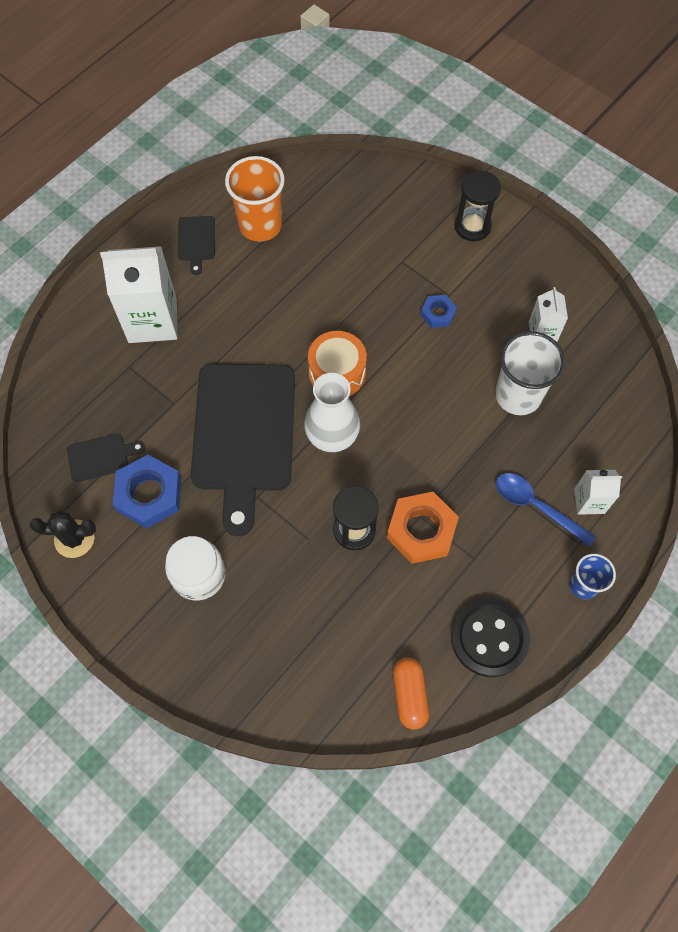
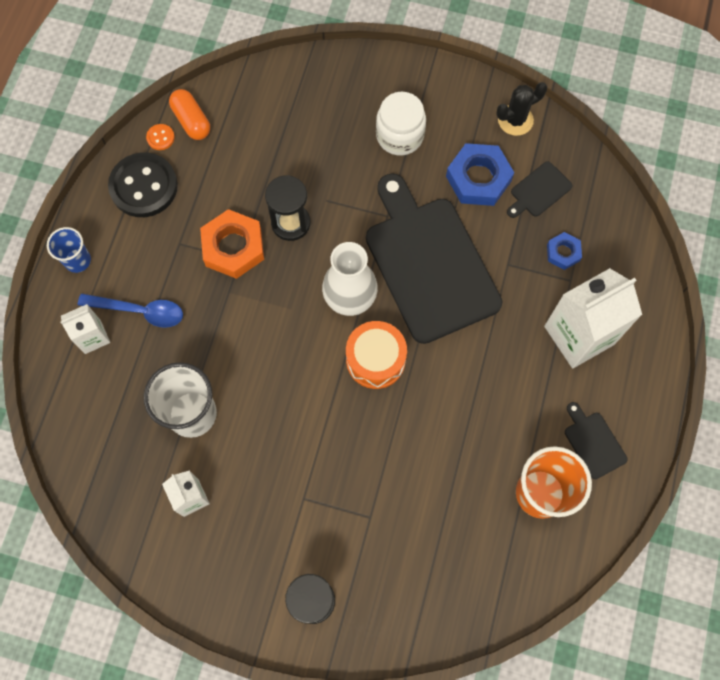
camera: 155 degrees right, 5 degrees up
(438, 313) = (306, 470): blue nut -> blue nut (563, 252)
(451, 689) = (160, 138): none -> orange button

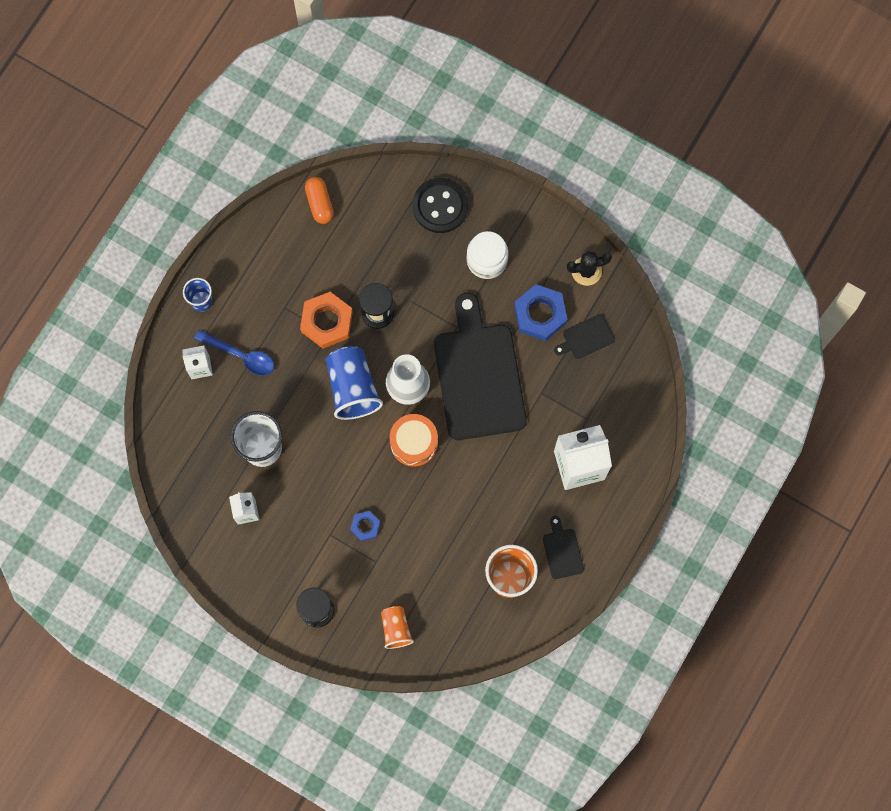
camera: 15 degrees right, 5 degrees up
(144, 186) = (267, 251): black button -> black button (440, 206)
(160, 138) = (291, 212): orange button -> none
(284, 314) = (352, 388): none -> blue cup
(419, 596) = (396, 629): none -> orange cup
(563, 252) = (588, 395): blue nut -> blue nut (365, 526)

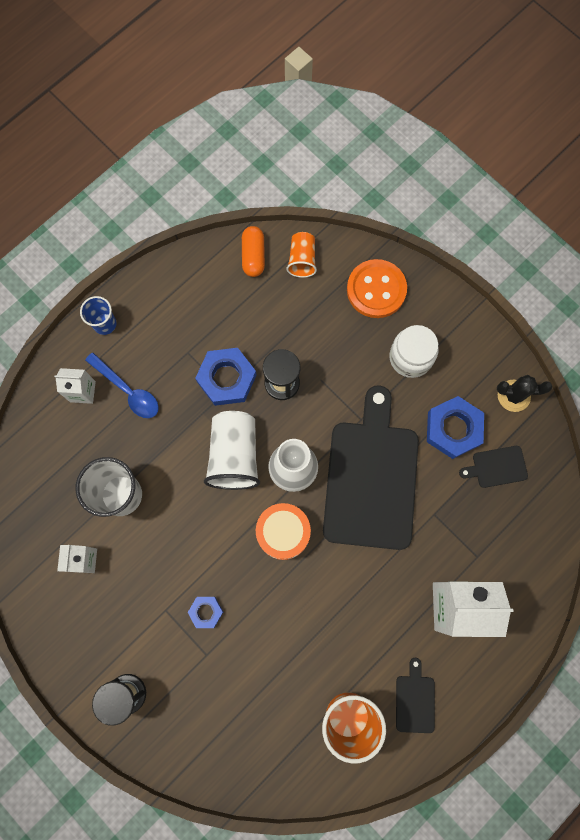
camera: 15 degrees right, 0 degrees up
(327, 322) = (226, 379): orange nut -> blue nut
(352, 388) = (234, 455): blue cup -> white cup
(396, 629) = (207, 739): orange cup -> orange cup (302, 260)
(440, 206) = (376, 290): black button -> orange button

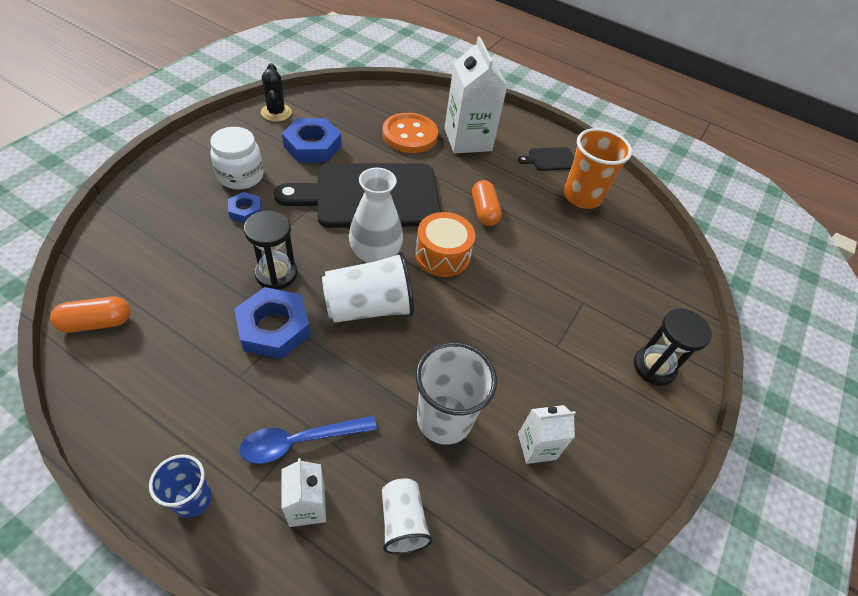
camera: 110 degrees left, 25 degrees down
(57, 450) = (402, 521): none -> white cup
(128, 390) = (300, 441): blue spoon -> blue spoon turned 135 degrees counterclockwise
(206, 612) = (543, 309): blue nut -> blue nut (245, 210)
(302, 260) = (110, 272): orange cup -> none
(337, 592) = (484, 211): none -> orange capsule
(376, 290) = (159, 205): orange button -> orange button (410, 135)
(497, 467) = (344, 121): black cutting board -> none

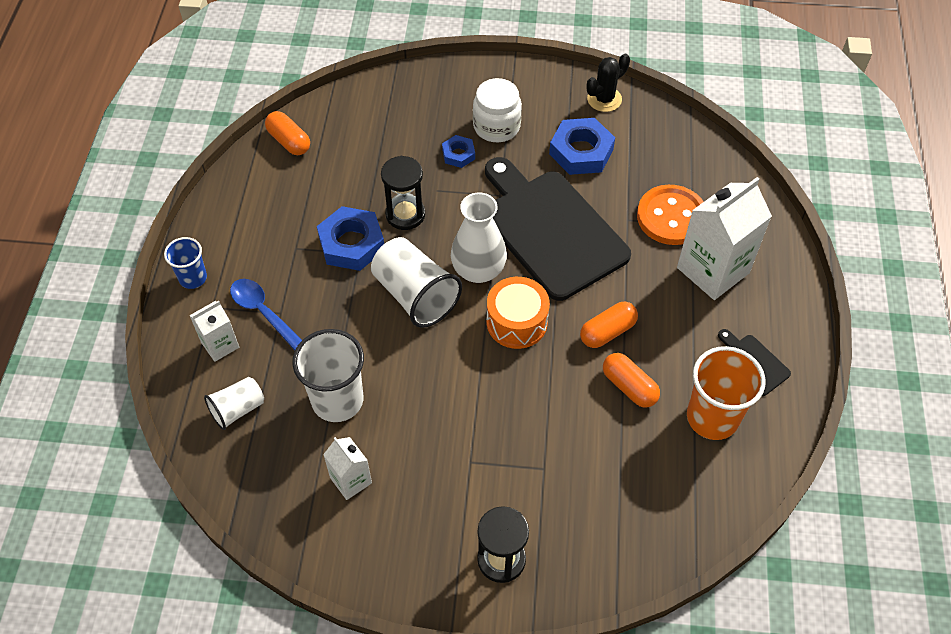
camera: 70 degrees right, 5 degrees up
(537, 223) = (629, 387): none -> orange capsule

